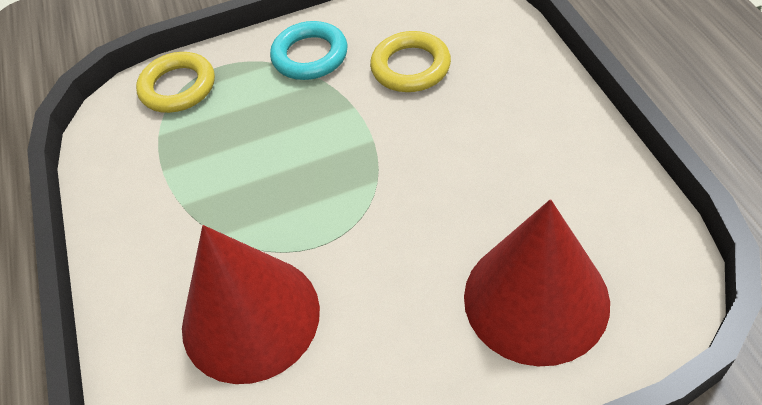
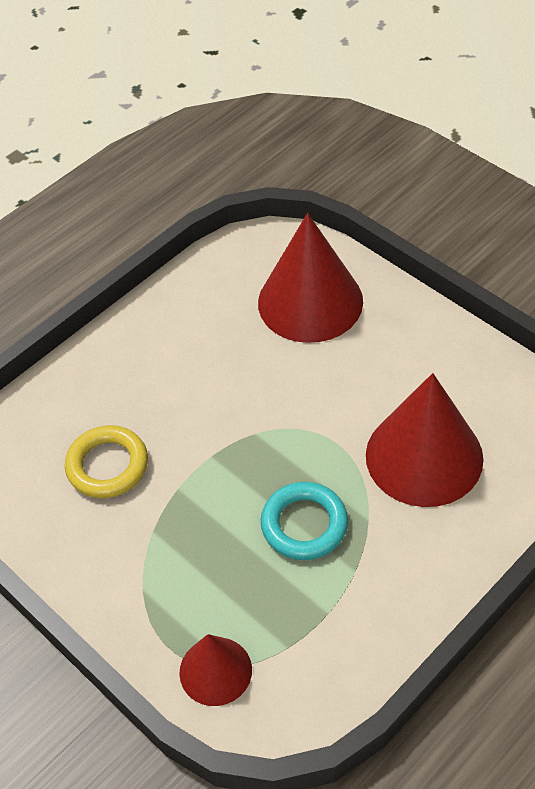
camera: 120 degrees left, 0 degrees up
(178, 87) = (215, 671): yellow ring -> red cone
(310, 56) = (121, 562): turquoise ring -> turquoise ring (304, 524)

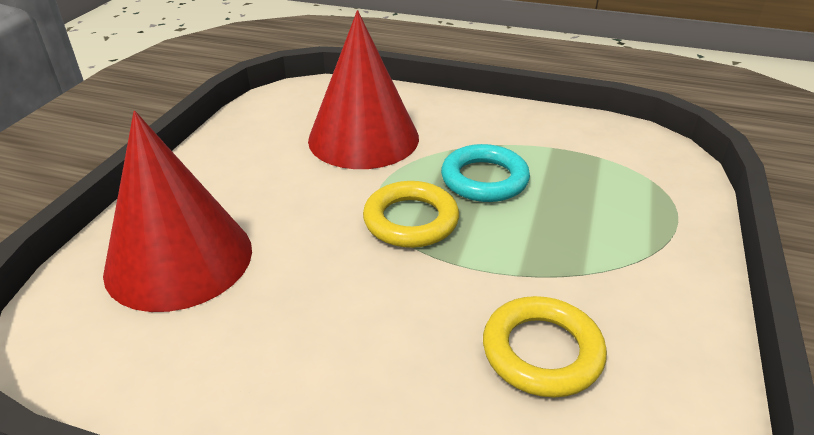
camera: 120 degrees left, 15 degrees down
(215, 671) = (663, 185): red cone -> none
(277, 447) = (411, 220): none -> yellow ring

